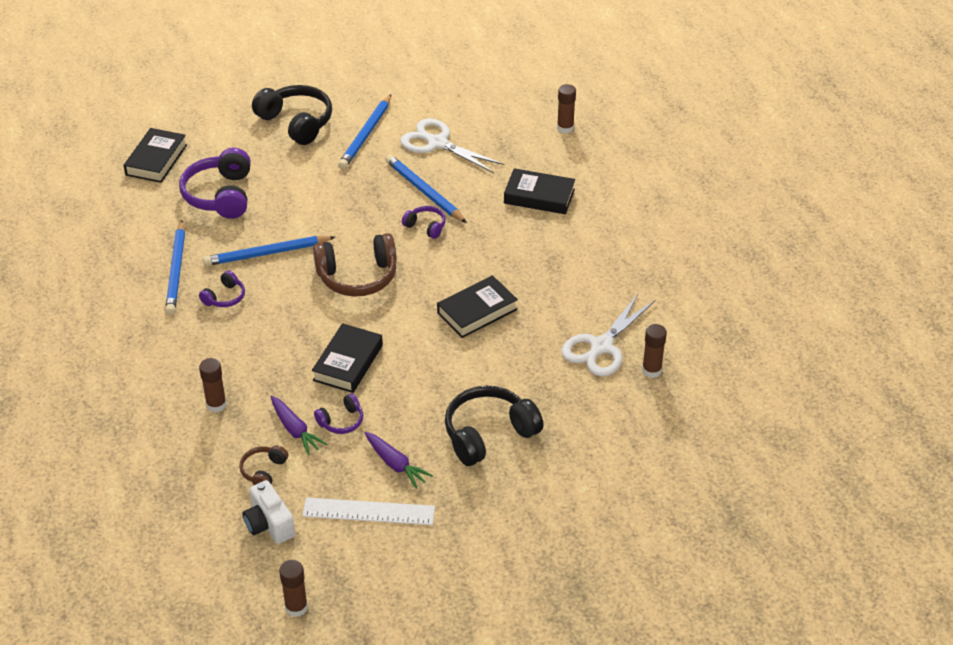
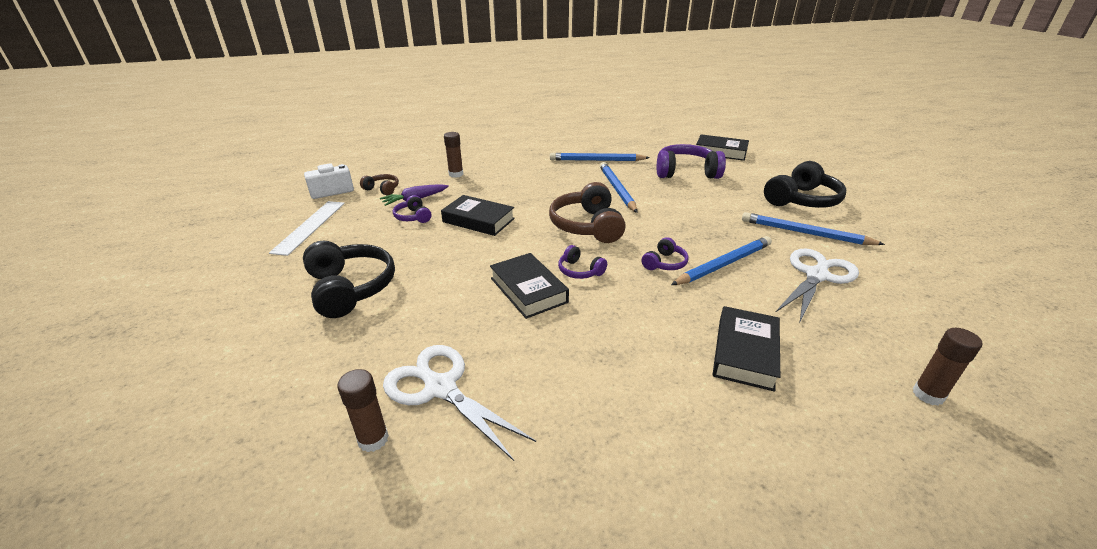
camera: 95 degrees right, 10 degrees down
(225, 297) = (566, 175): purple headphones -> purple headphones (580, 271)
(296, 607) = (250, 200): brown glue stick -> none
(395, 464) = (349, 239): purple carrot -> none

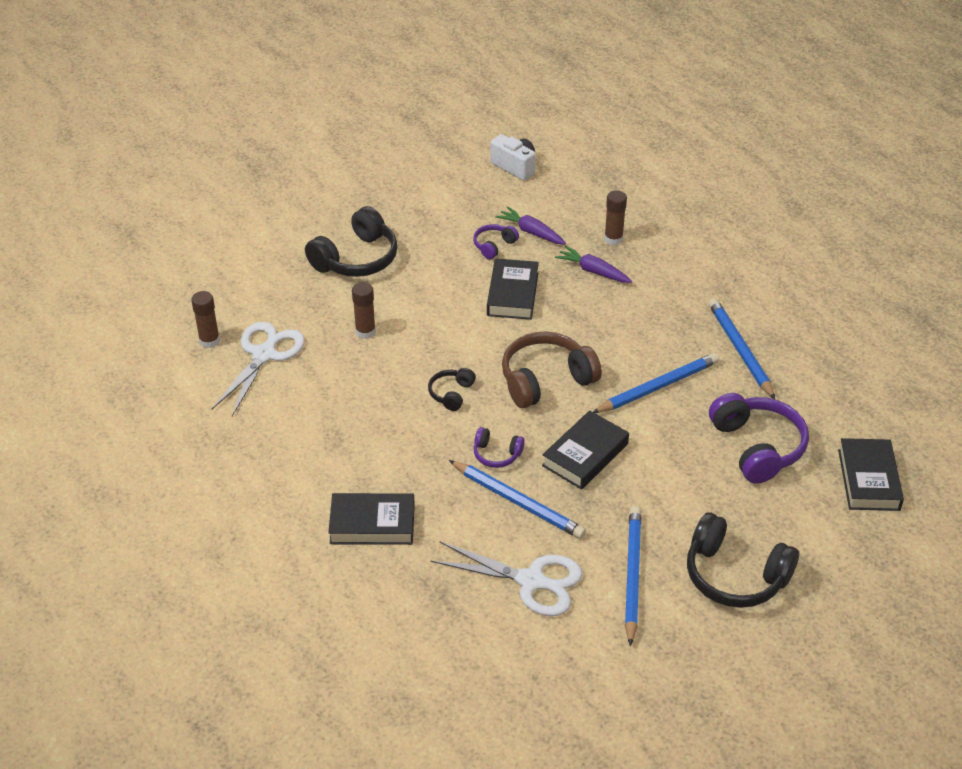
camera: 70 degrees right, 10 degrees up
(310, 226) = (439, 188): white ruler -> none
(382, 189) = (541, 199): brown headphones -> none
(482, 187) = (593, 271): none -> purple carrot
(528, 290) = (403, 367): black book -> black book (585, 455)
(580, 271) = (451, 394): purple headphones -> black headphones
(928, 395) = (363, 646): brown glue stick -> brown glue stick (365, 332)

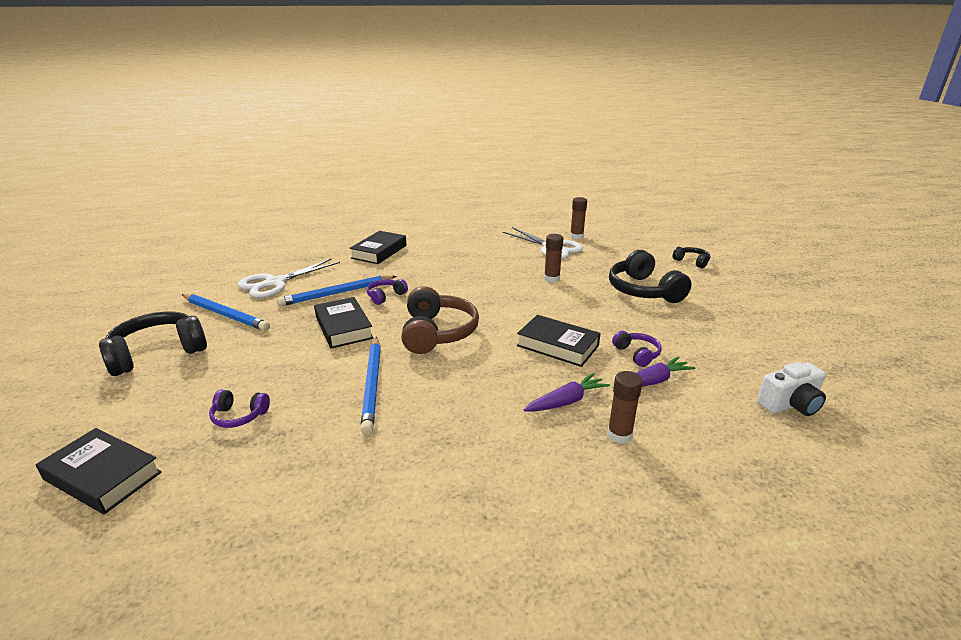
camera: 115 degrees right, 15 degrees down
(451, 394) = (460, 294): black headphones -> black headphones (691, 262)
(740, 350) = (364, 462): blue pencil -> none
(757, 447) = (239, 416): purple headphones -> purple headphones, size x0.51

